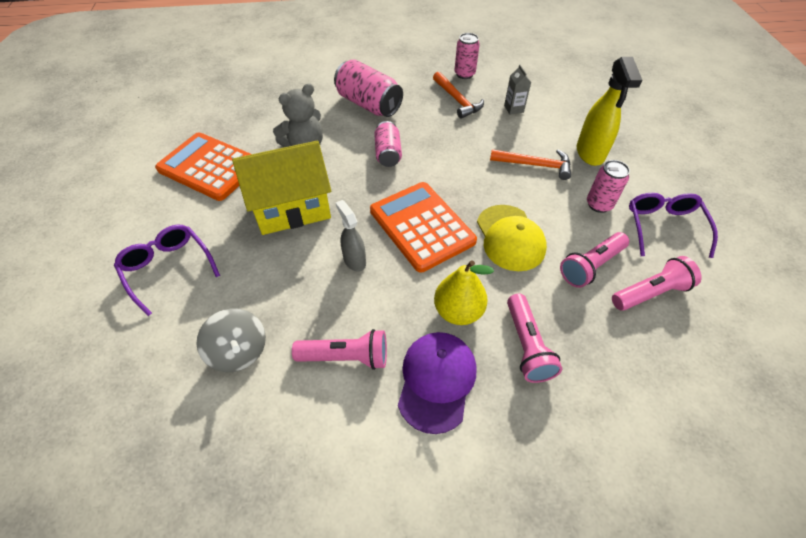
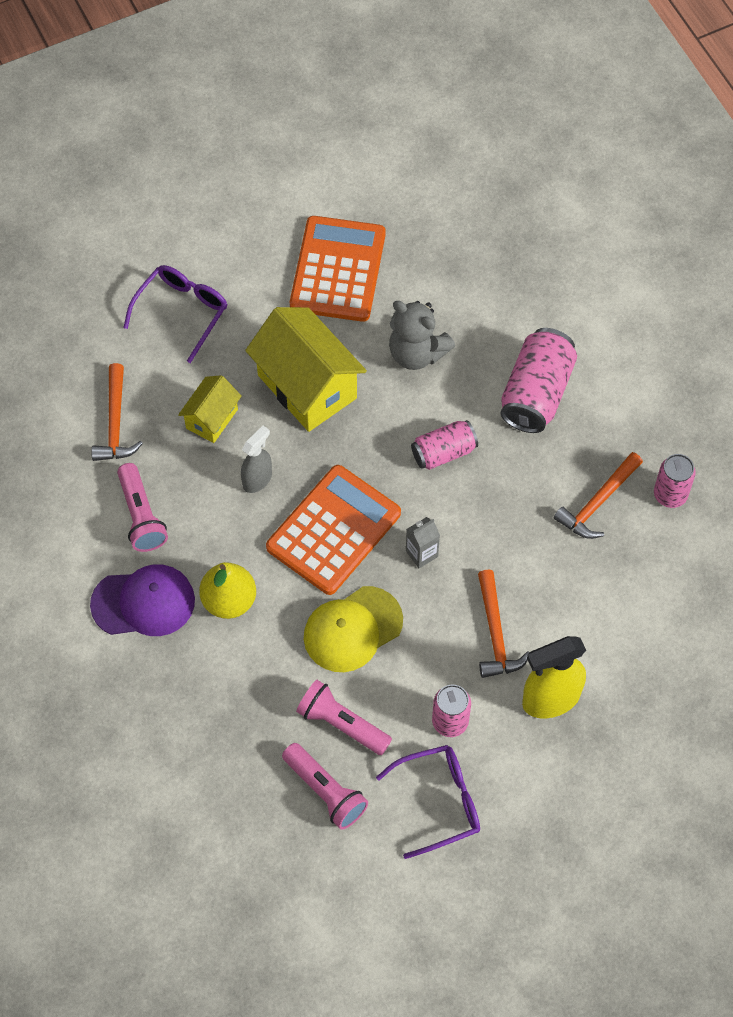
camera: 70 degrees right, 10 degrees up
(239, 351) = (115, 423): grey spinning top -> orange hammer
(281, 276) = (212, 419): none -> yellow house
(513, 109) = (610, 582): grey carton -> grey carton (421, 553)
(527, 346) = (210, 675): pink flashlight -> none

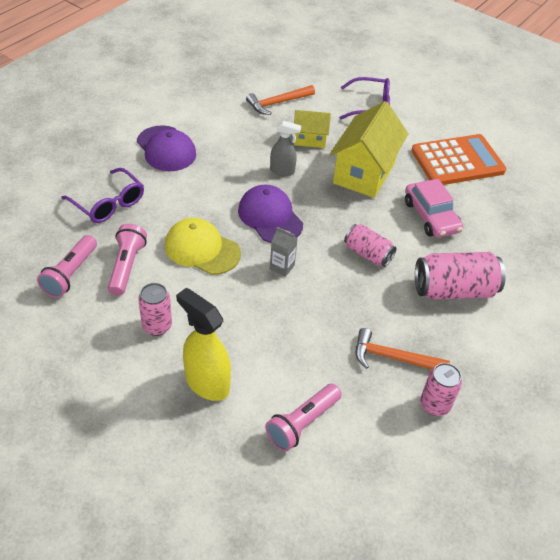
camera: 60 degrees right, 15 degrees down
(141, 516) = (224, 131): pink flashlight -> pink flashlight (302, 423)
(229, 600) = (189, 184): yellow pear -> none
(333, 530) = (270, 217): orange calculator -> purple cap
(417, 353) = (431, 216): grey teddy bear -> pink car
(440, 802) = (88, 341): purple glasses -> purple glasses (109, 204)
(495, 633) = (243, 330): orange hammer -> none

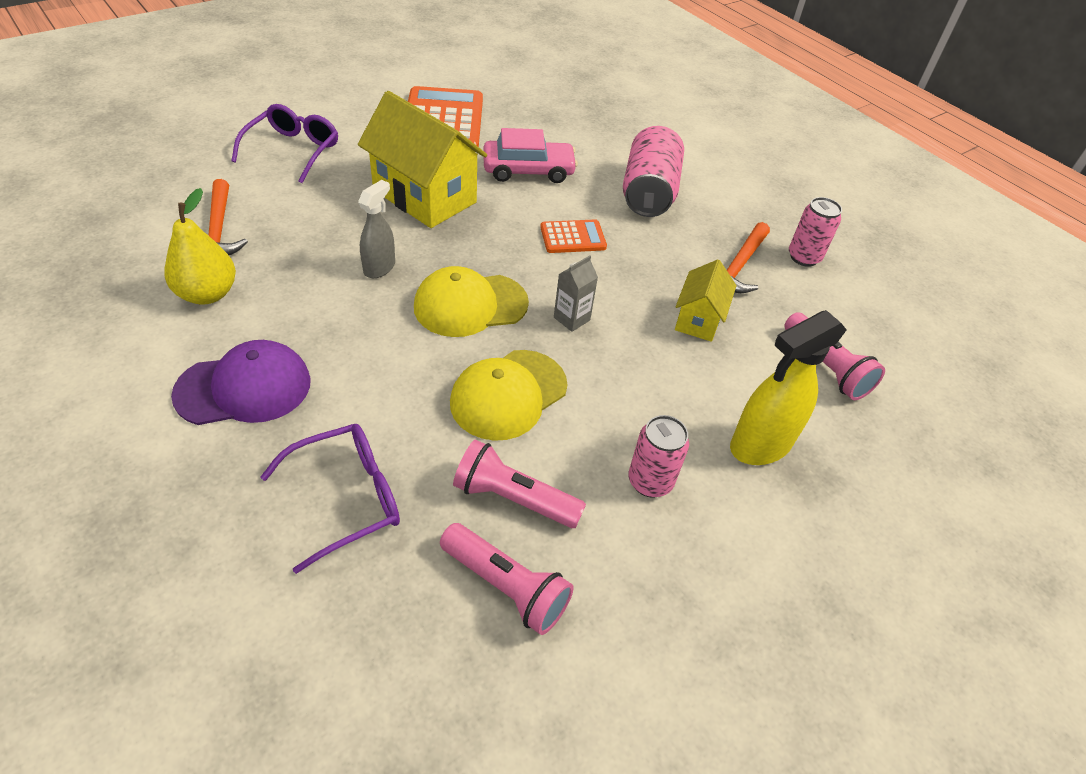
camera: 75 degrees left, 0 degrees up
(226, 116) = (208, 294): none -> yellow pear
(270, 217) = (470, 305): purple cap -> yellow cap
(309, 139) = (326, 223): yellow house -> yellow house (698, 319)
(367, 254) = (573, 237): pink can -> orange calculator

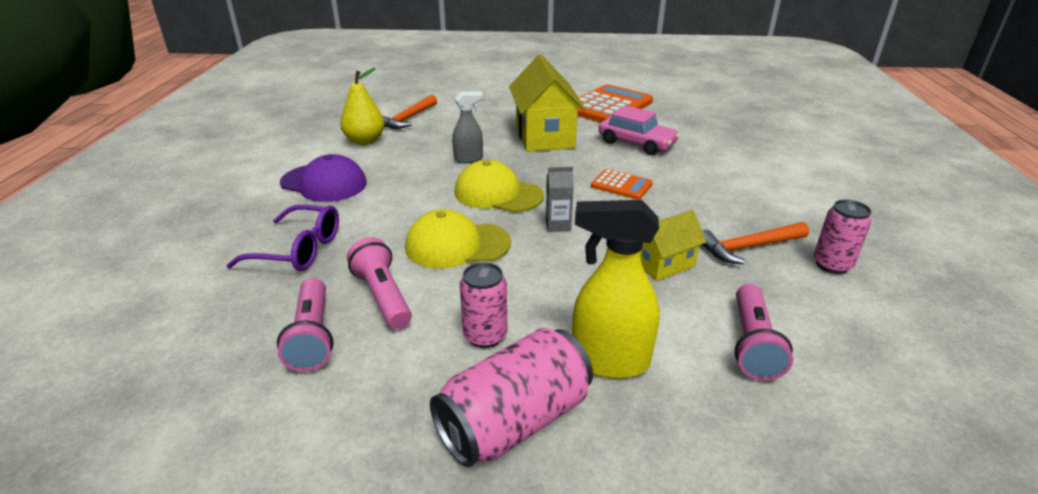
camera: 45 degrees right, 15 degrees down
(293, 150) = (495, 97): purple glasses -> none
(648, 192) = (722, 180): pink can -> pink can (514, 421)

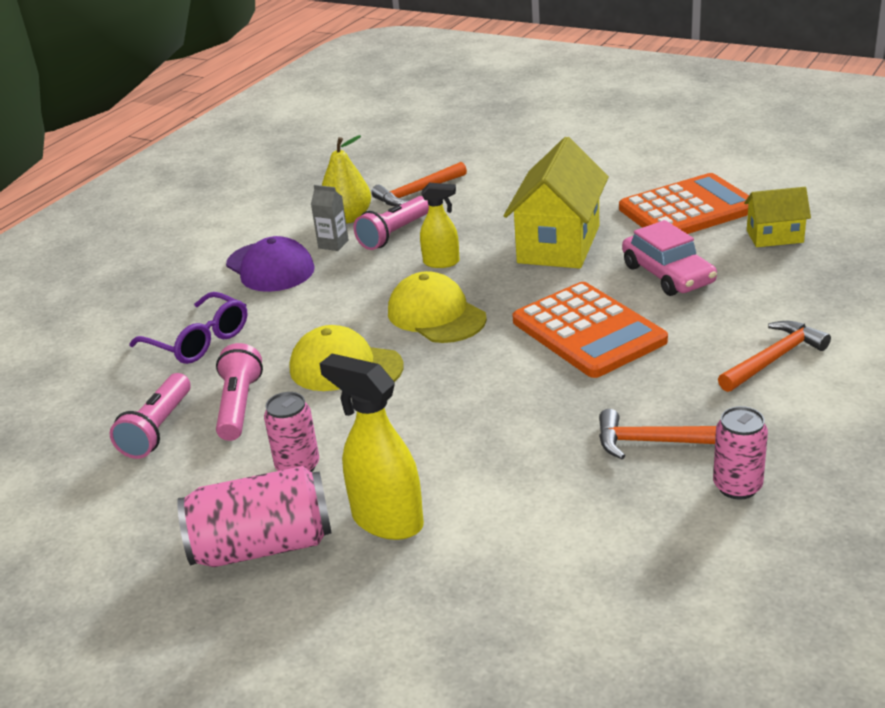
camera: 30 degrees right, 0 degrees up
(469, 159) = (441, 262): grey spray bottle -> yellow spray bottle
(558, 225) = (467, 367): grey carton -> grey carton (333, 244)
(621, 185) = (588, 331): orange calculator -> orange calculator, size x1.97
(663, 264) = (539, 438): yellow house -> yellow house (774, 236)
(752, 344) = (543, 544): pink flashlight -> pink flashlight (394, 234)
(758, 181) = (774, 359): none -> orange hammer

